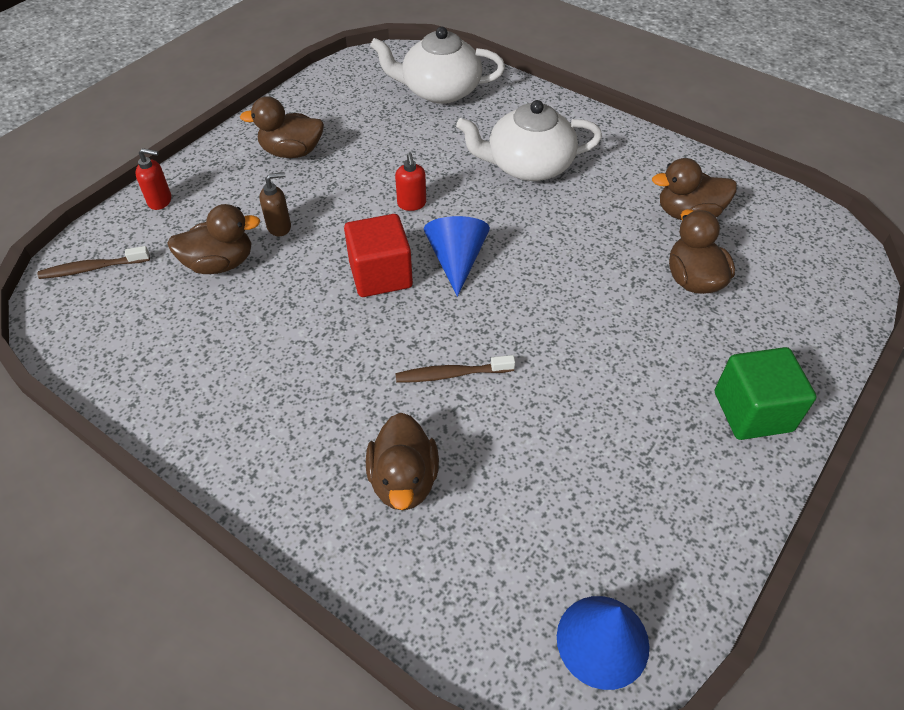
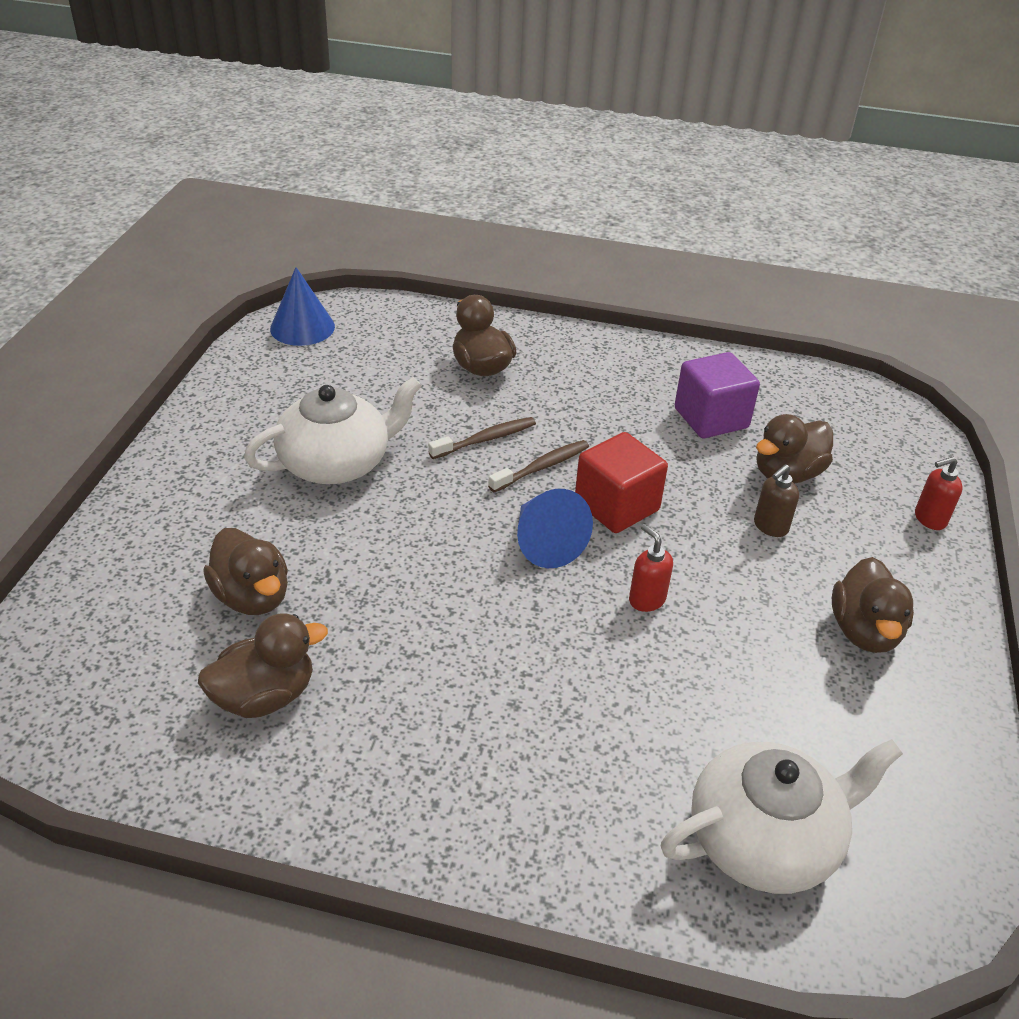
camera: 155 degrees right, 10 degrees down
(92, 268) = (897, 438): brown toothbrush -> brown toothbrush (542, 467)
(225, 336) = (711, 418): none -> purple cube
(292, 152) = (864, 631): brown duck -> brown duck turned 120 degrees clockwise
(528, 166) = (528, 712): white teapot -> white teapot (337, 463)
(752, 411) = (186, 478): green cube -> none

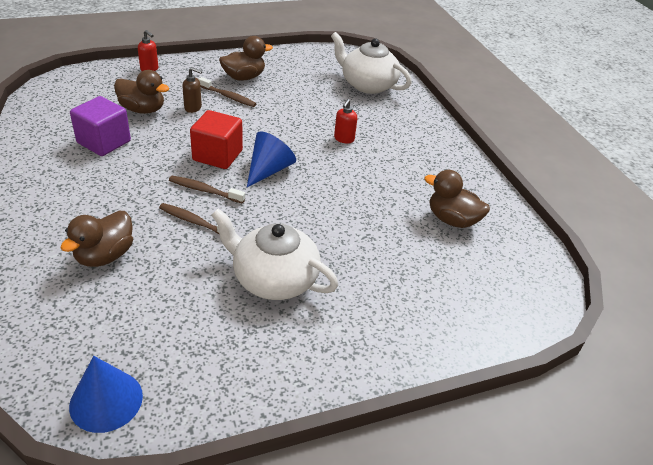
camera: 125 degrees left, 0 degrees up
(252, 597) = (408, 256): brown duck -> none
(646, 599) = (279, 131): red soap dispenser -> red soap dispenser (344, 139)
(793, 581) = (228, 97): none -> brown toothbrush

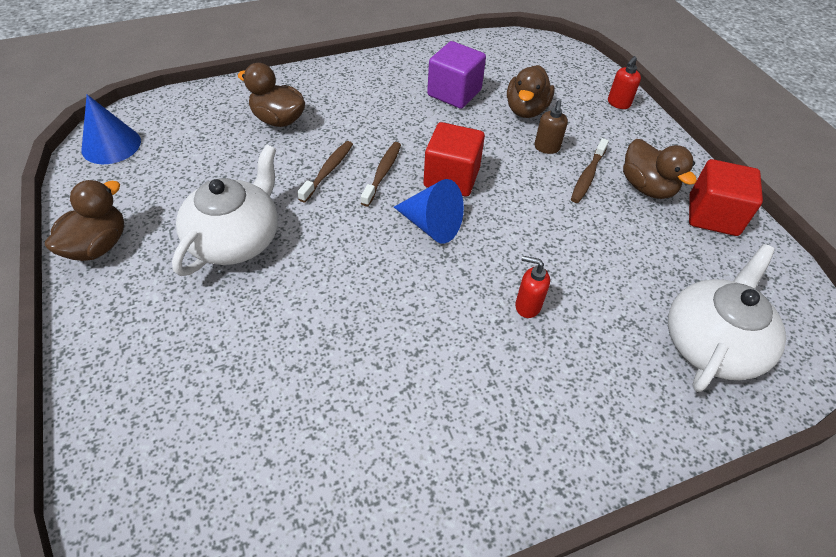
camera: 90 degrees right, 10 degrees up
(272, 61) = (713, 215): none -> red cube
(452, 220) = (345, 447): brown duck -> brown duck (98, 246)

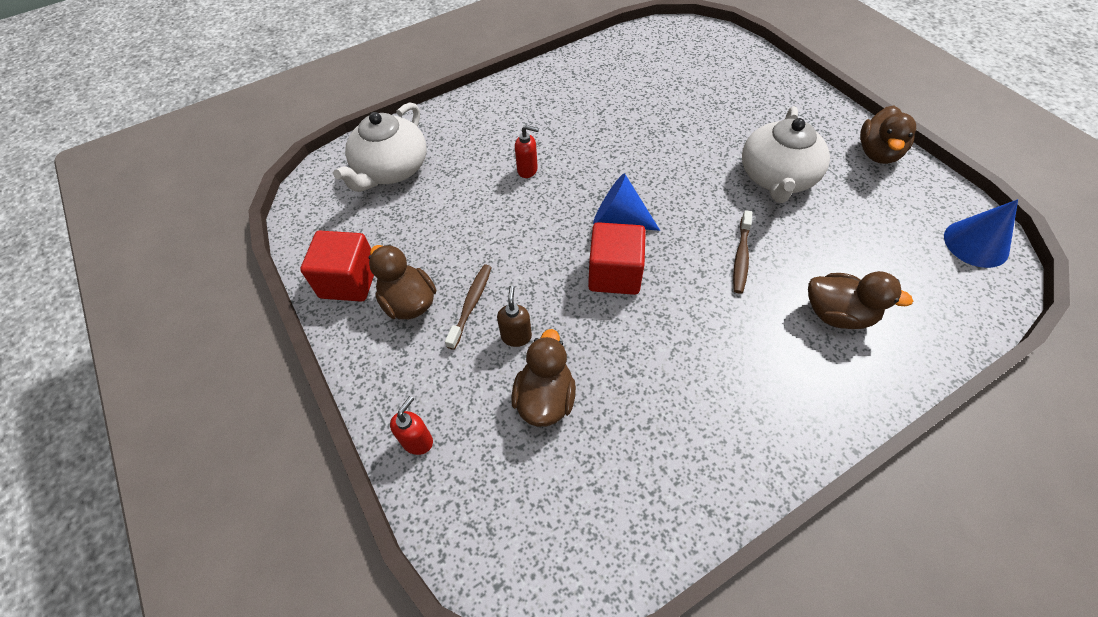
camera: 175 degrees right, 5 degrees up
(382, 173) = (686, 265): brown toothbrush -> none
(454, 93) = (646, 411): purple cube -> none

